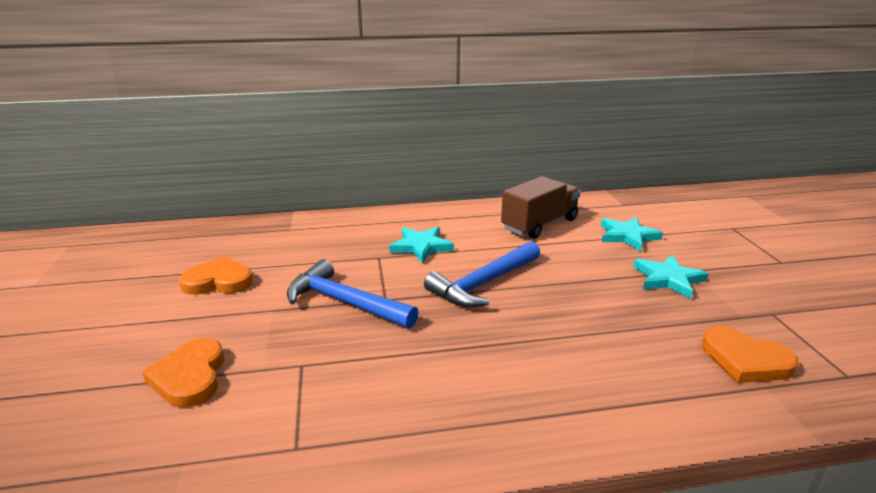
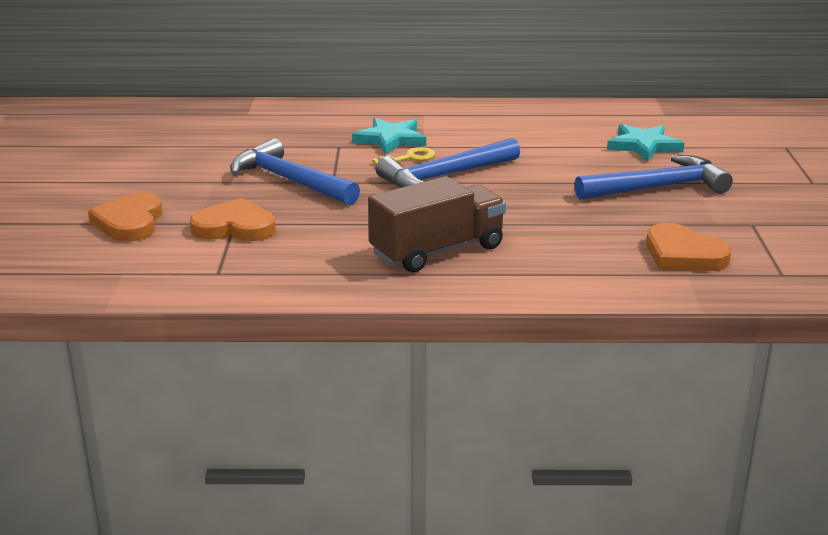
camera: 10 degrees right, 0 degrees up
(218, 281) = (162, 154): orange heart -> orange heart (234, 227)
(444, 265) = (409, 158): none -> yellow key
(539, 224) = (543, 128): brown truck -> brown truck (437, 251)
(668, 279) = (658, 187): turquoise star -> blue hammer

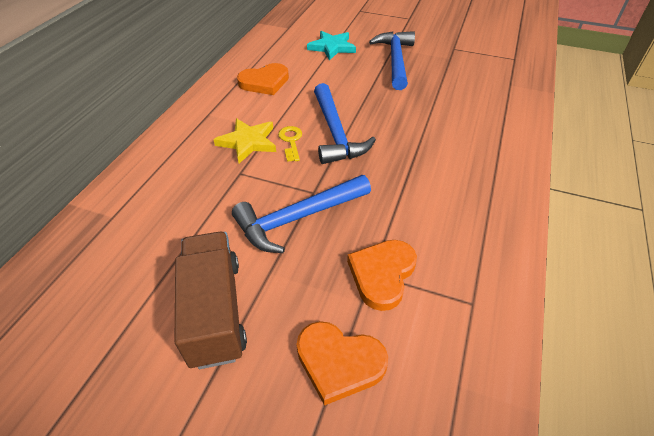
camera: 70 degrees left, 20 degrees up
(390, 140) = (248, 142): turquoise star -> yellow star
(437, 251) = (460, 166): brown truck -> brown truck (215, 311)
(683, 254) = (486, 78): orange heart -> orange heart (264, 82)

